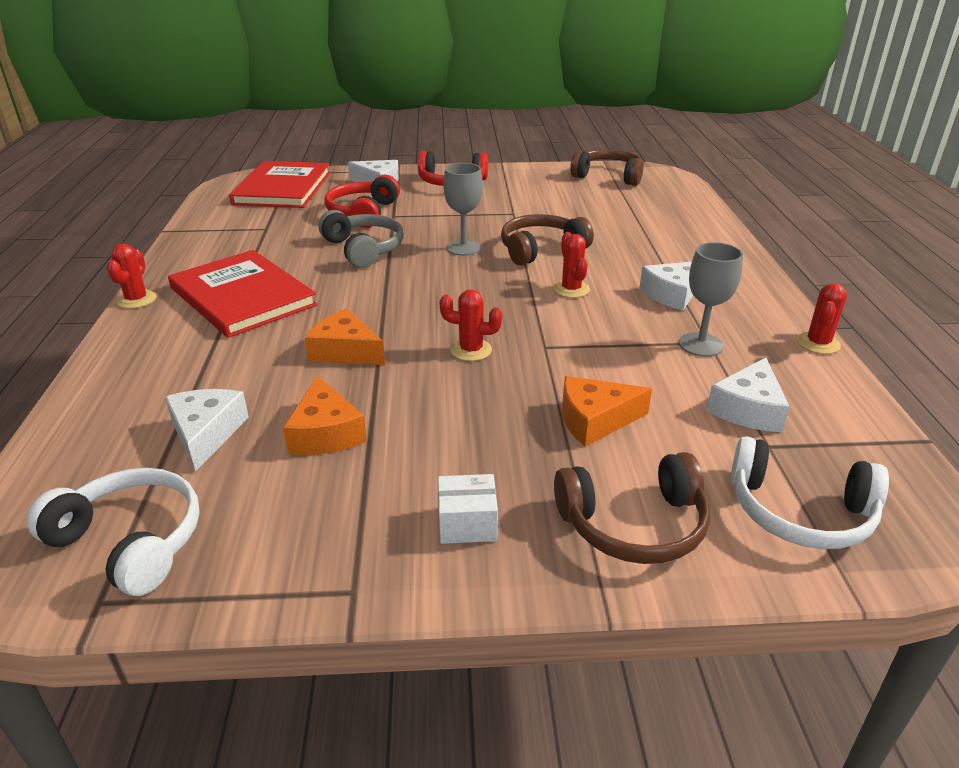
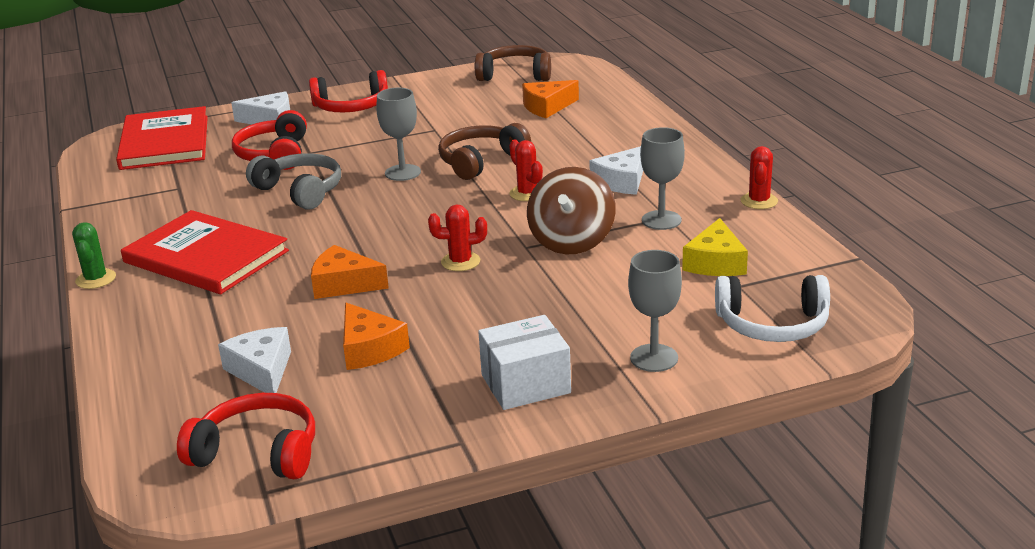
camera: 15 degrees left, 5 degrees down
(131, 541) = (258, 452): white headphones -> red headphones
(136, 300) = (96, 279): red cactus -> green cactus
(467, 523) = (525, 384): white box -> white box, size x1.57
(595, 350) = (571, 241): none -> brown spinning top
(595, 420) = (594, 295): orange cheese -> orange cheese (547, 107)
(634, 525) = (654, 358): brown headphones -> grey goblet
(748, 409) = (715, 262): white cheese -> yellow cheese

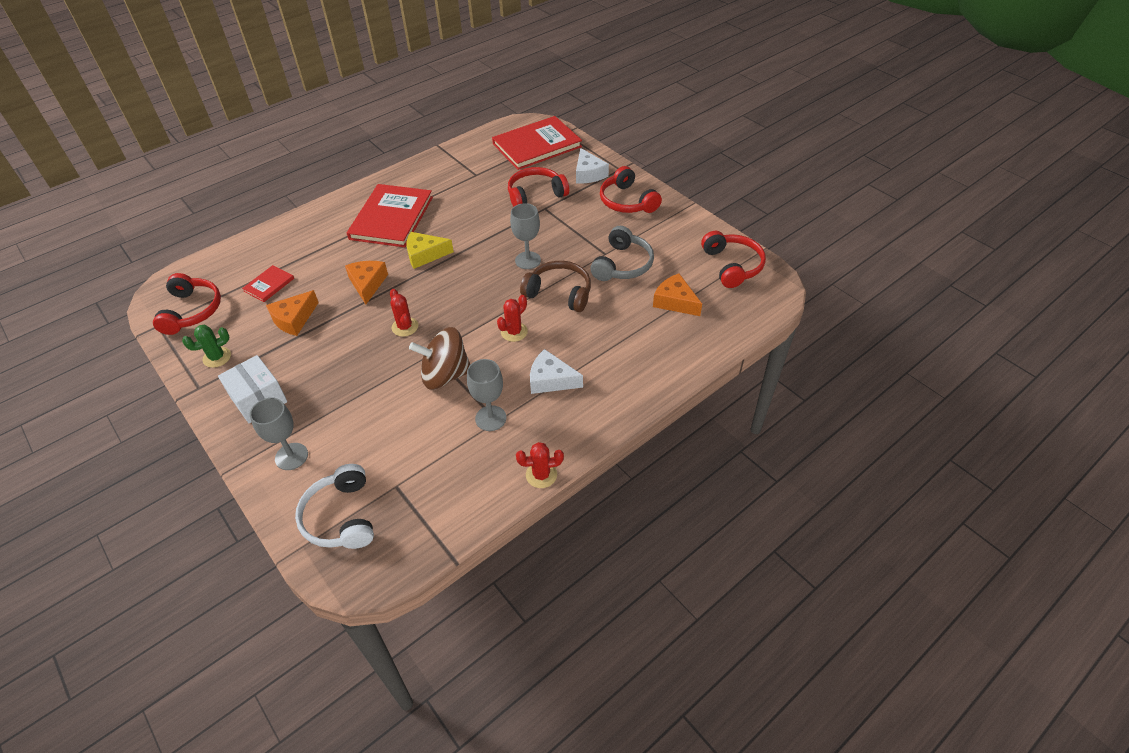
camera: 70 degrees right, 20 degrees up
(96, 279) = (359, 189): green cactus -> green cactus (217, 357)
(262, 370) = (269, 285): white cheese -> red book
(300, 191) = (486, 224): grey headphones -> grey headphones (623, 265)
(515, 75) = (732, 266): brown headphones -> red headphones
(715, 262) = (429, 465): yellow cheese -> yellow cheese (425, 255)

